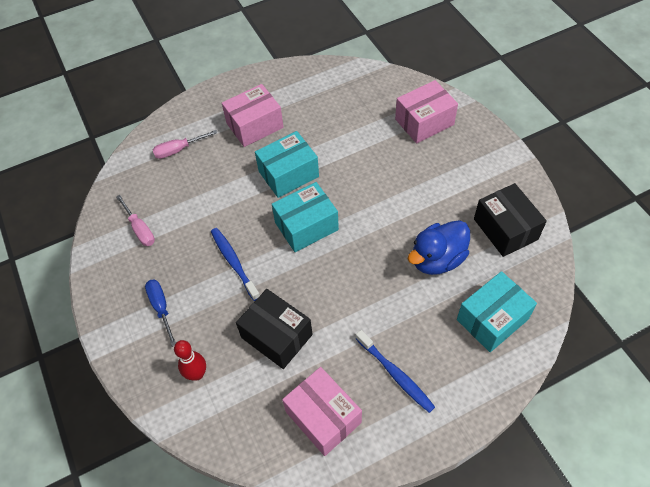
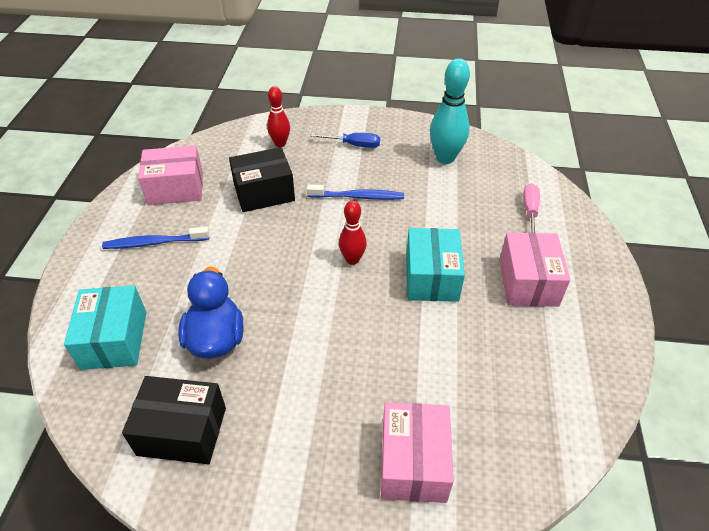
camera: 120 degrees right, 10 degrees down
(140, 229) = (445, 158): pink screwdriver -> turquoise bowling pin
(306, 226) = (352, 259): turquoise box -> red bowling pin

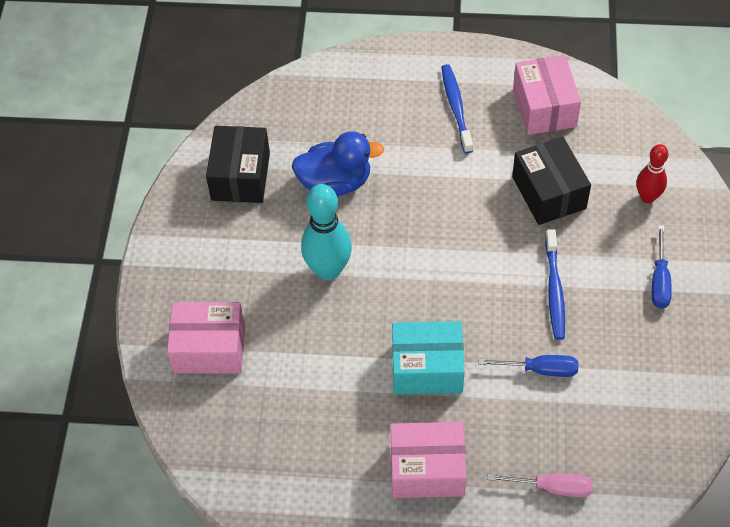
camera: 90 degrees right, 10 degrees up
(114, 340) = (331, 107): turquoise box -> none
(352, 259) = (447, 290): red bowling pin -> none
(430, 210) = (540, 369): none -> blue screwdriver
(445, 158) = (650, 391): turquoise bowling pin -> turquoise bowling pin (328, 270)

